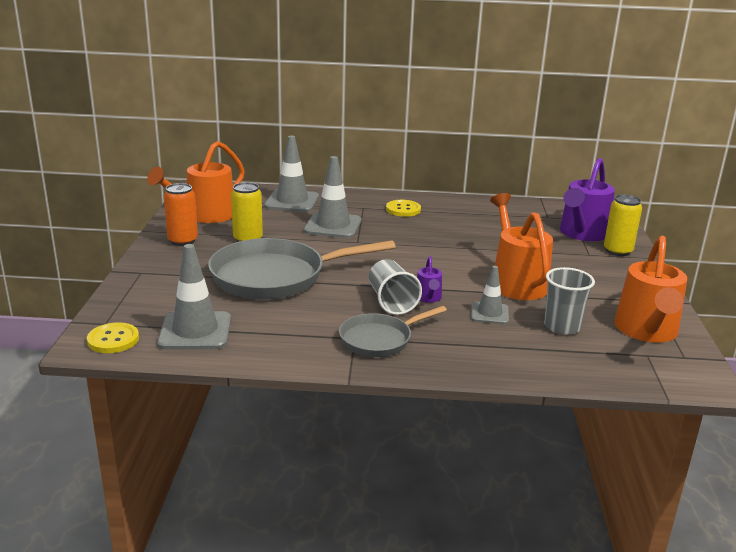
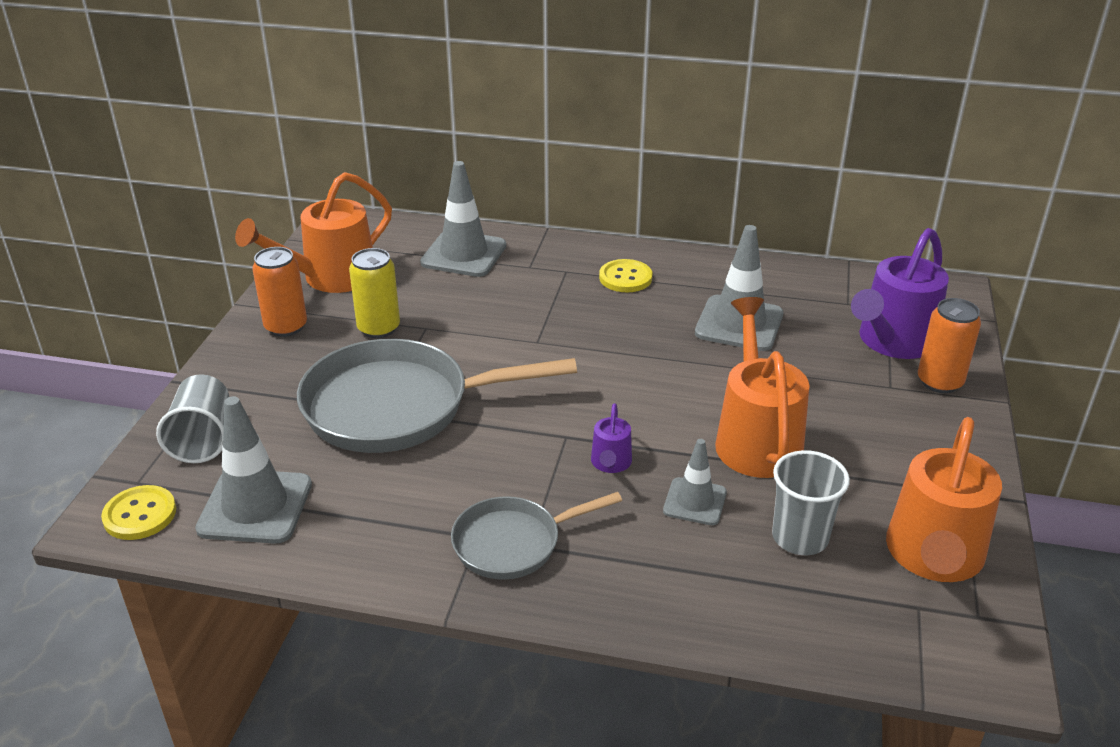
camera: 10 degrees right, 10 degrees up
(333, 226) = (510, 307): grey traffic cone -> grey traffic cone (739, 324)
(391, 302) = (553, 468): grey cup -> grey cup (202, 438)
(617, 251) = (939, 382): yellow can -> orange can

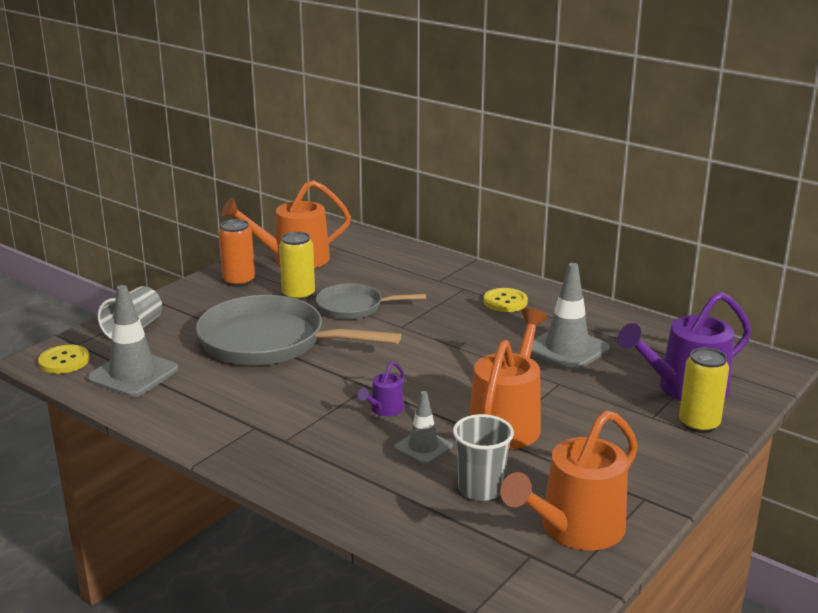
camera: 25 degrees right, 10 degrees down
(464, 254) = (398, 263): grey traffic cone -> none
(513, 543) = (274, 436): grey pan -> grey pan (354, 307)
(939, 382) = (699, 424): orange can -> yellow can

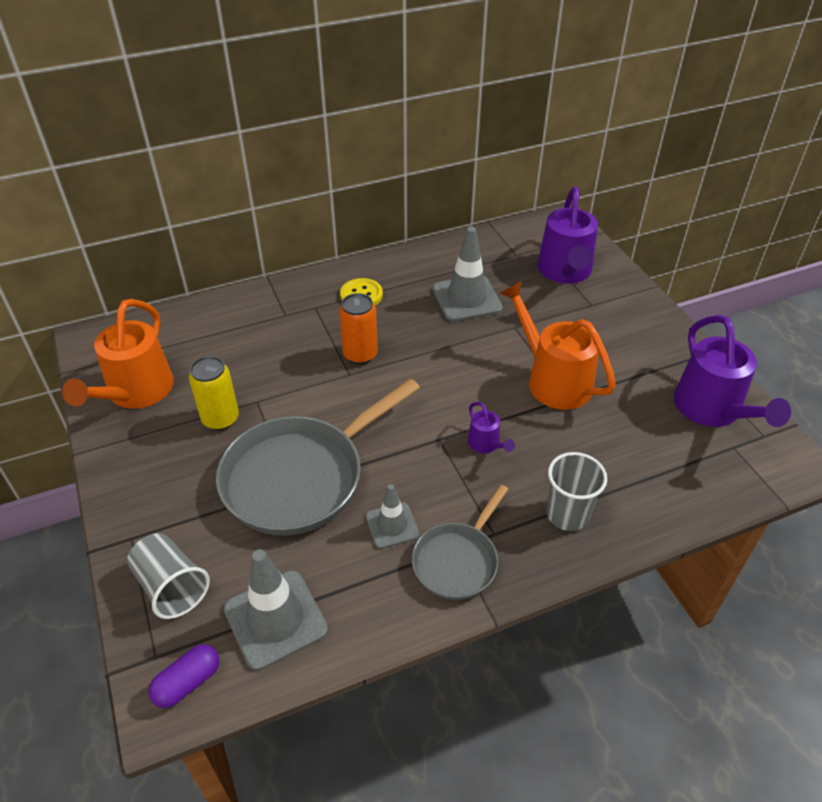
camera: 60 degrees left, 20 degrees up
(64, 361) = (187, 682): yellow button -> purple capsule
(239, 281) = (142, 454): orange can -> orange can (360, 354)
(354, 307) = (284, 389): grey pan -> grey pan (458, 561)
(423, 447) = (560, 444): grey traffic cone -> grey traffic cone (392, 525)
(481, 489) = (637, 436): grey cup -> grey cup (567, 514)
(574, 529) = (712, 410): orange watering can -> purple watering can
(699, 424) = (614, 288): yellow can -> none

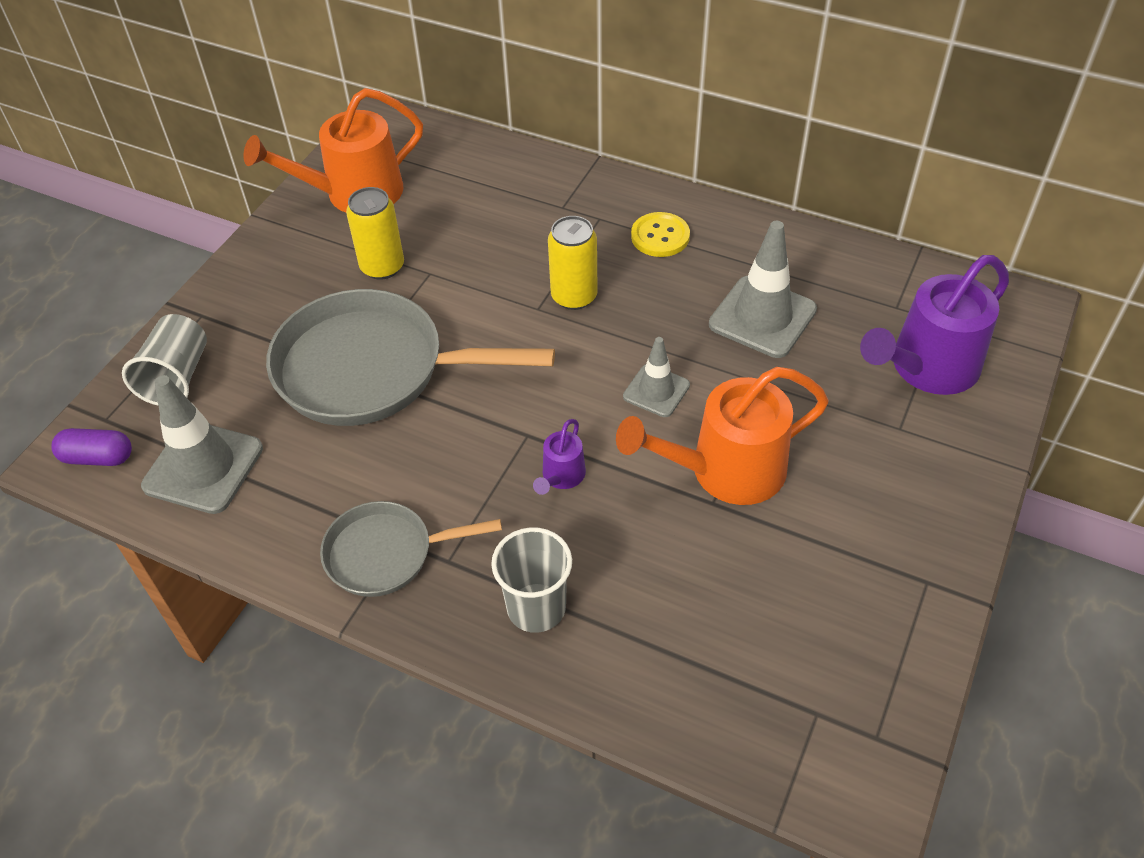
camera: 50 degrees right, 5 degrees up
(360, 354) = (574, 296): orange can -> yellow can
(392, 525) = (380, 474): grey traffic cone -> grey traffic cone (656, 391)
(552, 379) = (725, 471): orange watering can -> orange watering can turned 120 degrees counterclockwise
(712, 410) = (857, 656): purple watering can -> none

